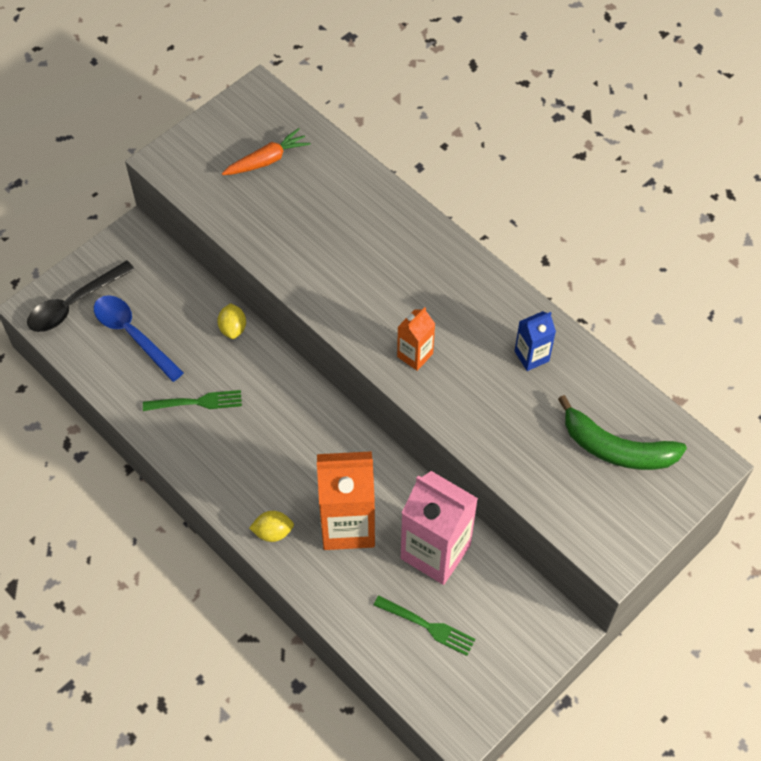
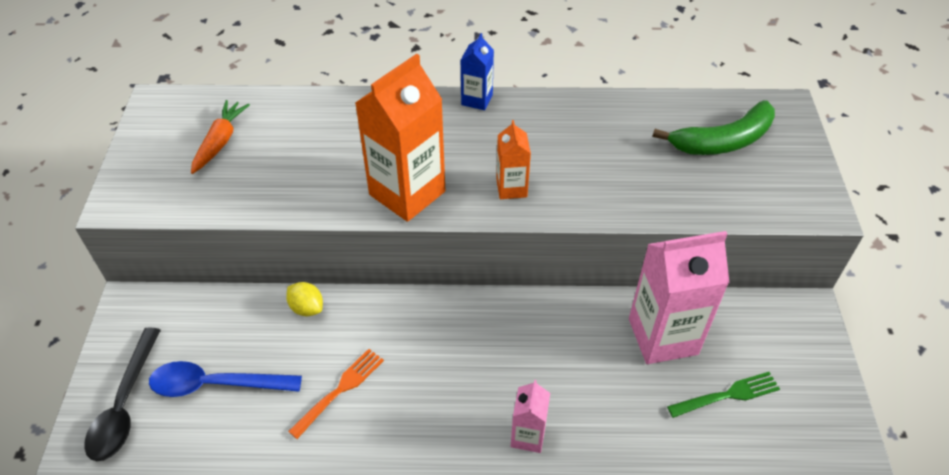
camera: 45 degrees left, 10 degrees down
(196, 402) = (339, 391): green fork -> orange fork
(273, 532) = (528, 436): yellow lemon -> pink carton
(348, 525) = (578, 376): orange carton -> orange carton (407, 193)
(531, 356) = (592, 128): blue carton -> blue carton (477, 100)

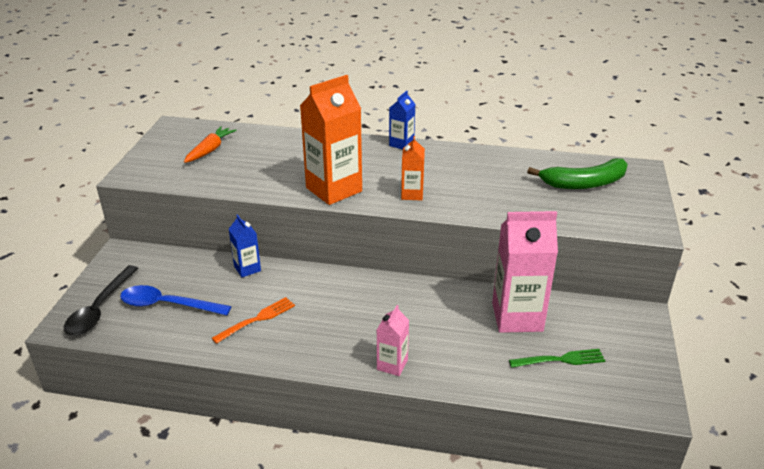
camera: 10 degrees right, 15 degrees down
(307, 308) = (247, 268): yellow lemon -> blue carton

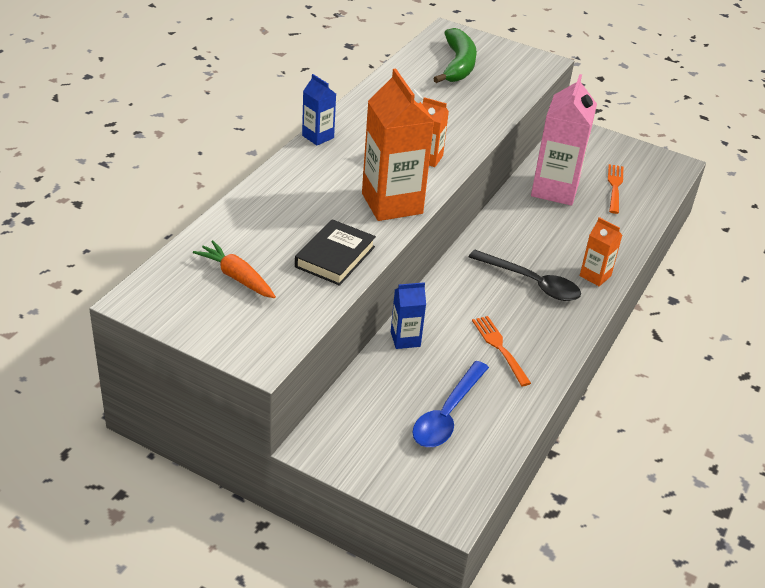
camera: 75 degrees left, 5 degrees up
(99, 308) = (430, 476): black spoon -> black spoon (531, 283)
(250, 179) = (335, 257): none -> black book
(392, 365) = (595, 276): pink carton -> orange carton
(560, 360) = (615, 187): green fork -> orange fork

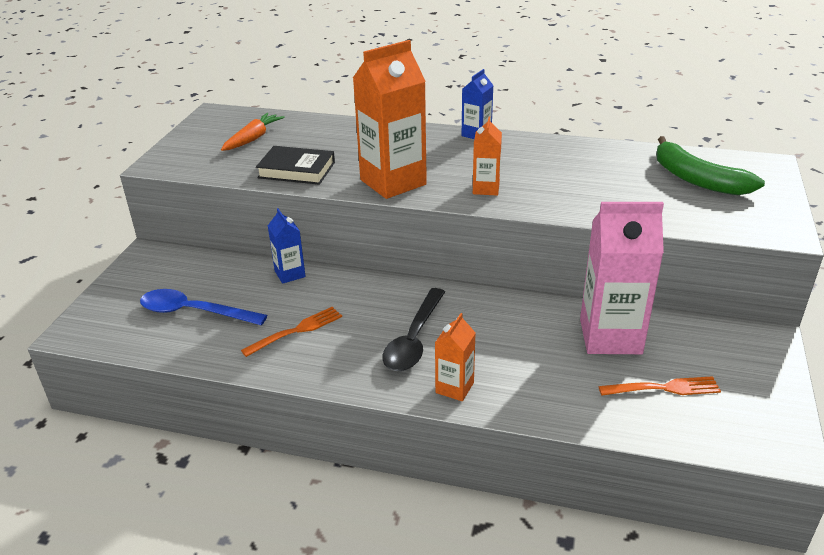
camera: 80 degrees right, 5 degrees down
(458, 65) = (696, 179): green banana -> green banana turned 60 degrees clockwise

